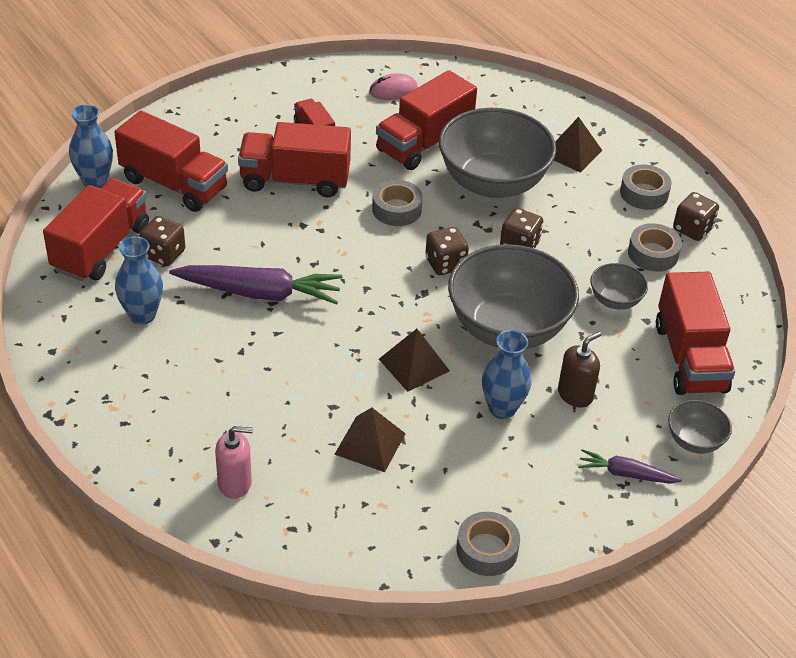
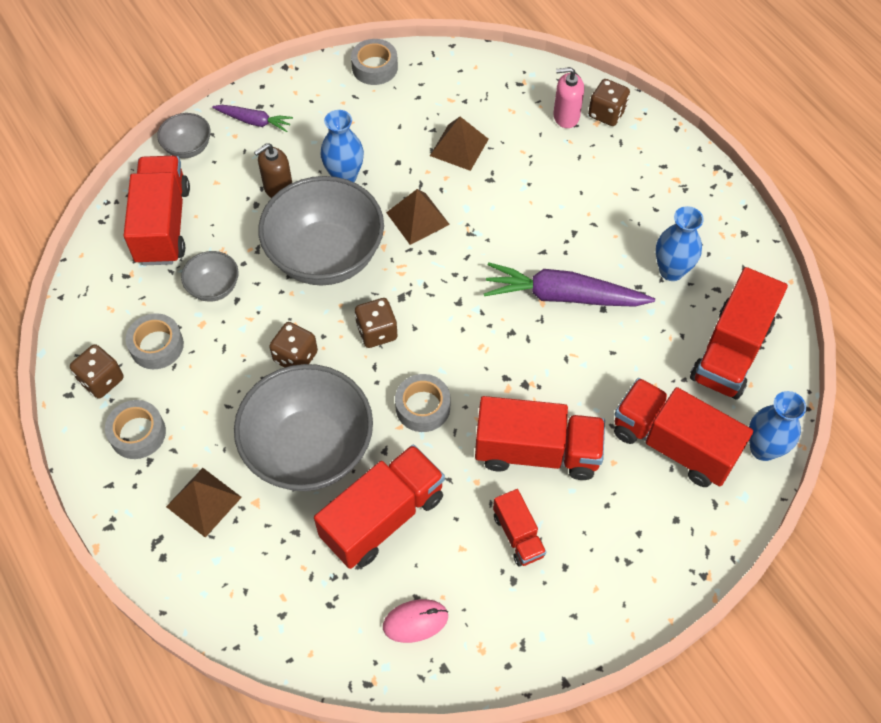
camera: 175 degrees left, 15 degrees up
(163, 254) = (665, 344): brown dice -> brown dice (606, 113)

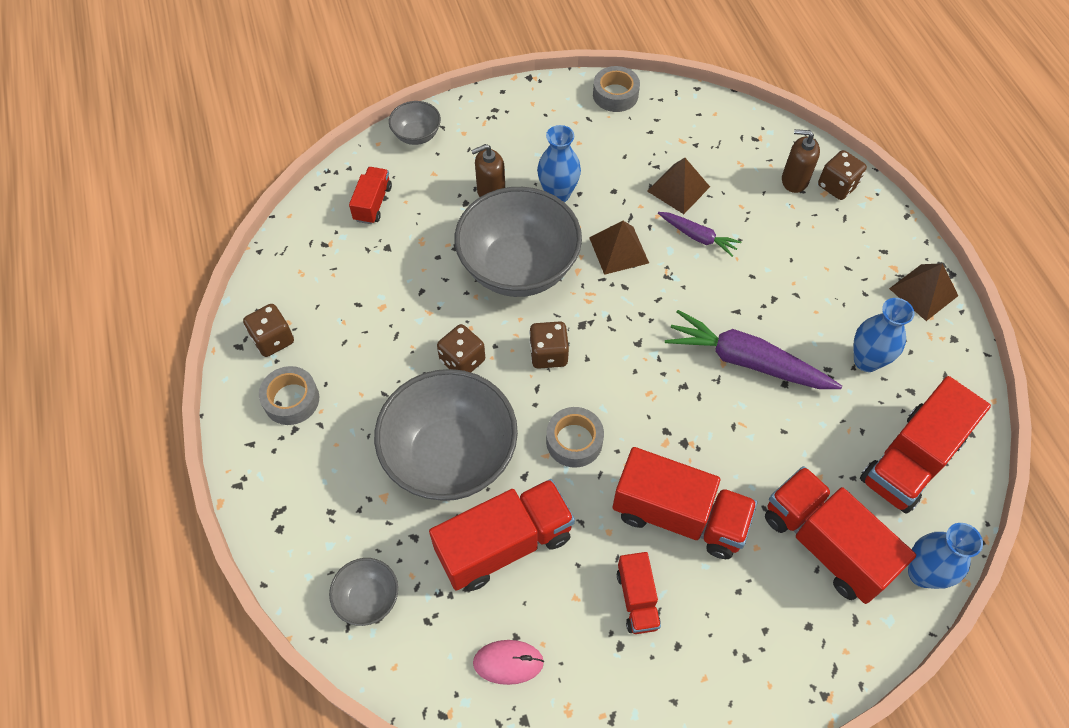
camera: 15 degrees right, 0 degrees up
(157, 346) = (333, 318): grey tape -> none
(163, 225) = (373, 203): red truck -> red truck, size x0.53
(203, 502) = (334, 483): brown pyramid -> brown pyramid (923, 292)
(214, 287) = (403, 274): grey bowl -> grey bowl (368, 599)
(254, 121) = (486, 123): purple carrot -> purple carrot (698, 237)
(566, 116) = (794, 180): pink soap dispenser -> brown soap dispenser

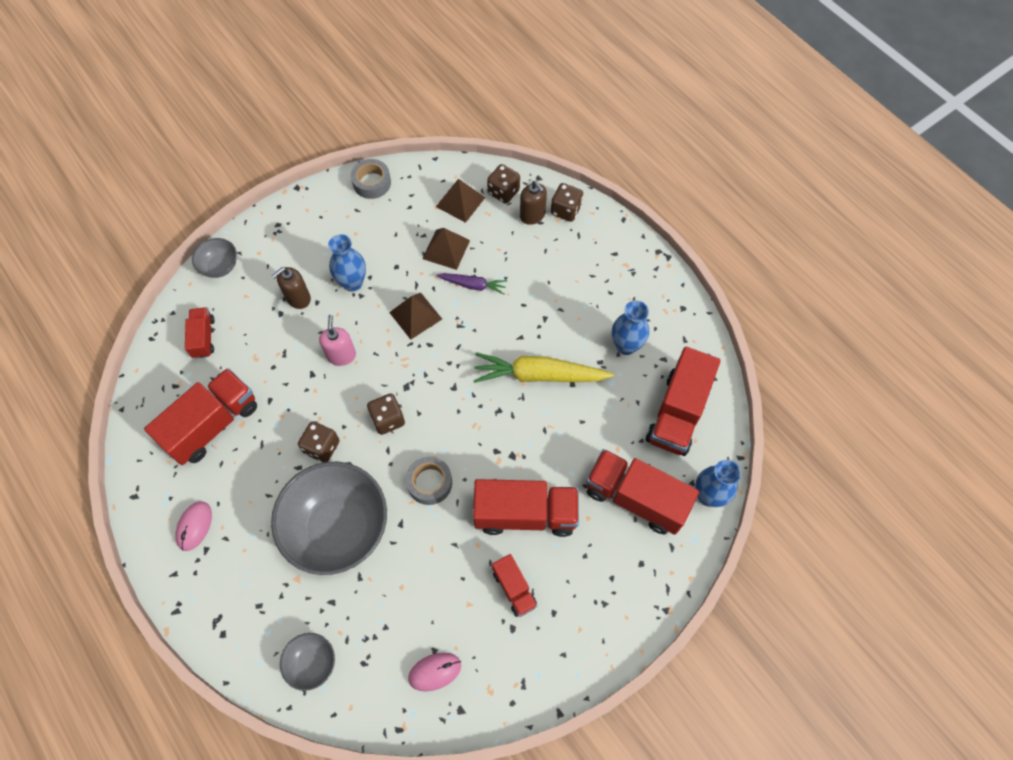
camera: 20 degrees left, 5 degrees up
(273, 339) = (161, 481): brown dice -> brown dice (503, 192)
(291, 400) = (194, 526): grey tape -> pink mouse
(504, 544) = (402, 582): red truck -> red truck (213, 424)
(518, 268) = (341, 355): grey bowl -> pink soap dispenser
(746, 361) = (539, 375): purple carrot -> yellow carrot
(794, 180) = (532, 215): brown soap dispenser -> brown soap dispenser turned 120 degrees counterclockwise
(923, 292) = (651, 278): brown pyramid -> brown pyramid (460, 202)

